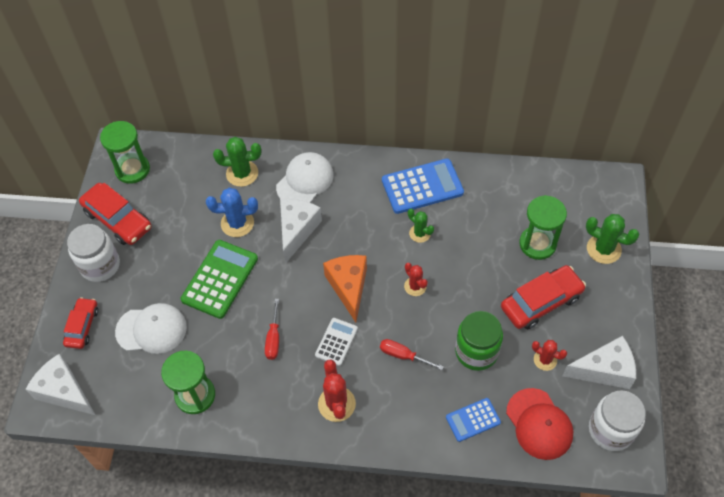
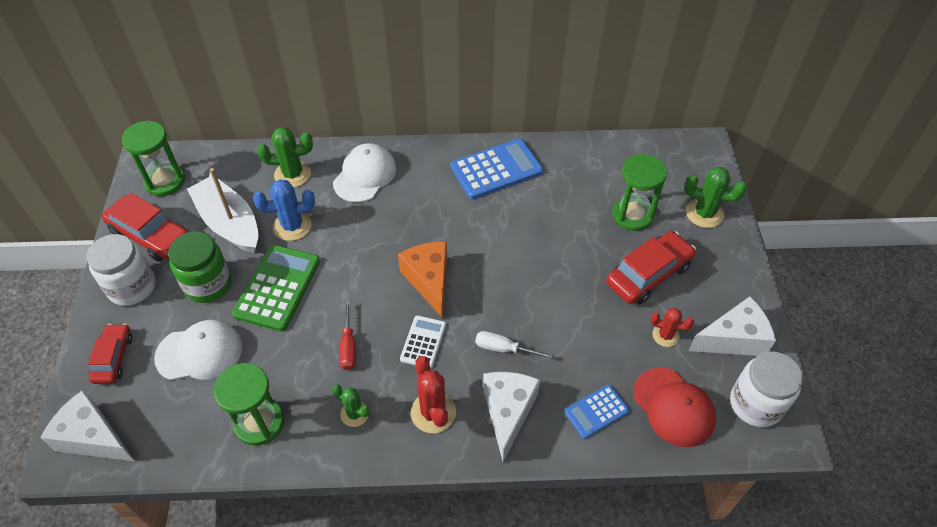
camera: 10 degrees left, 5 degrees down
(184, 215) = (229, 223): none -> white boat
(297, 230) = (362, 227): white cheese -> white cheese (508, 412)
(403, 356) = (504, 349): red screwdriver -> white screwdriver
(415, 286) = (505, 272): red cactus -> none
(420, 233) = (501, 217): green cactus -> green cactus (354, 414)
(476, 351) = (586, 335): green jar -> green jar (208, 284)

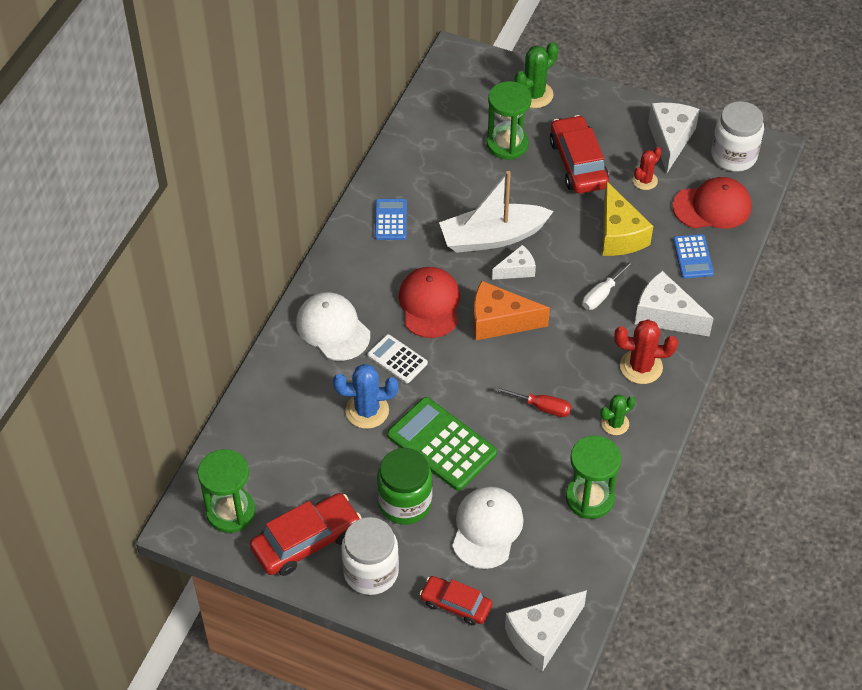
camera: 65 degrees left, 0 degrees up
(229, 223) = (330, 465): white boat -> white boat (493, 237)
(292, 174) = (292, 391): green cactus -> none
(292, 226) = (367, 411): blue cactus -> blue cactus turned 75 degrees clockwise
(422, 226) = (430, 304): none -> red cap
(423, 342) = (565, 349): white calculator -> white calculator (397, 359)
(494, 273) = (517, 270): none -> white cheese
(496, 169) = (390, 220): blue calculator -> blue calculator, size x0.57
(584, 337) = (619, 234): none -> yellow cheese

